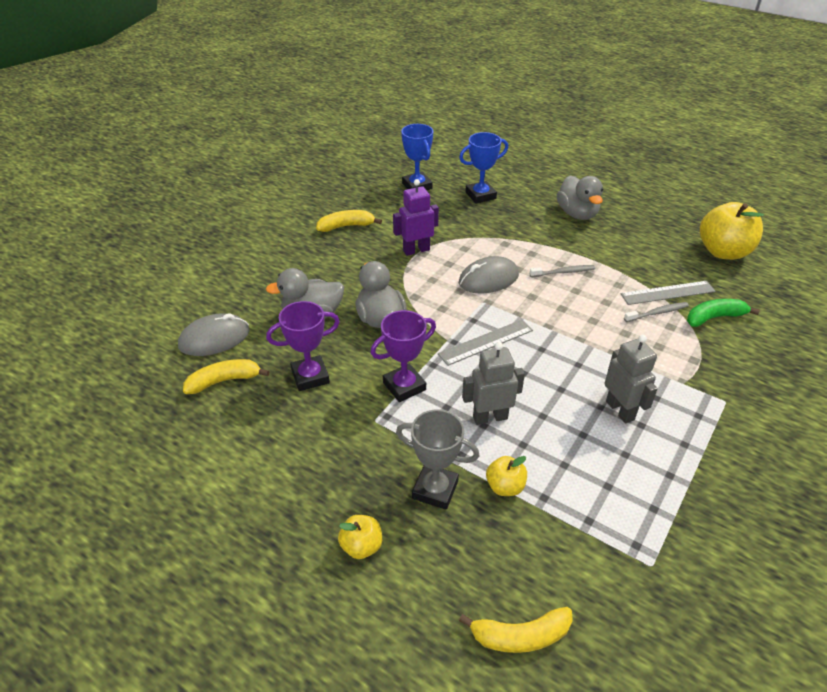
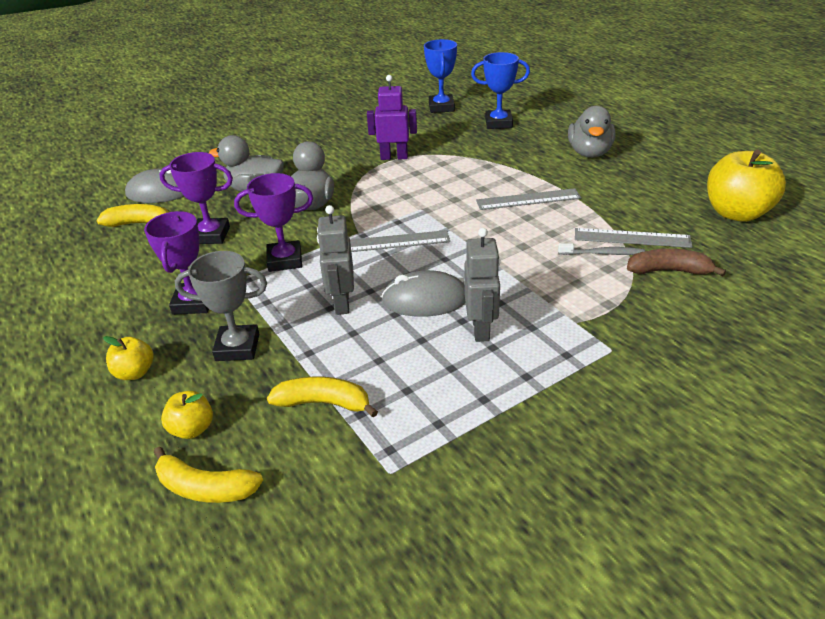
camera: 25 degrees right, 5 degrees down
(346, 226) = (346, 129): yellow banana -> yellow banana (324, 403)
(355, 455) = (194, 303): none -> purple trophy
(435, 489) = (237, 347): grey trophy -> grey trophy turned 45 degrees counterclockwise
(488, 279) = (444, 192): grey mouse -> grey mouse (425, 299)
(490, 417) = (341, 303): grey robot -> grey robot turned 105 degrees counterclockwise
(505, 486) = (304, 362): yellow apple -> yellow apple (192, 429)
(563, 272) = (528, 199): grey toothbrush -> grey ruler
(714, 318) = (669, 271): green banana -> brown banana

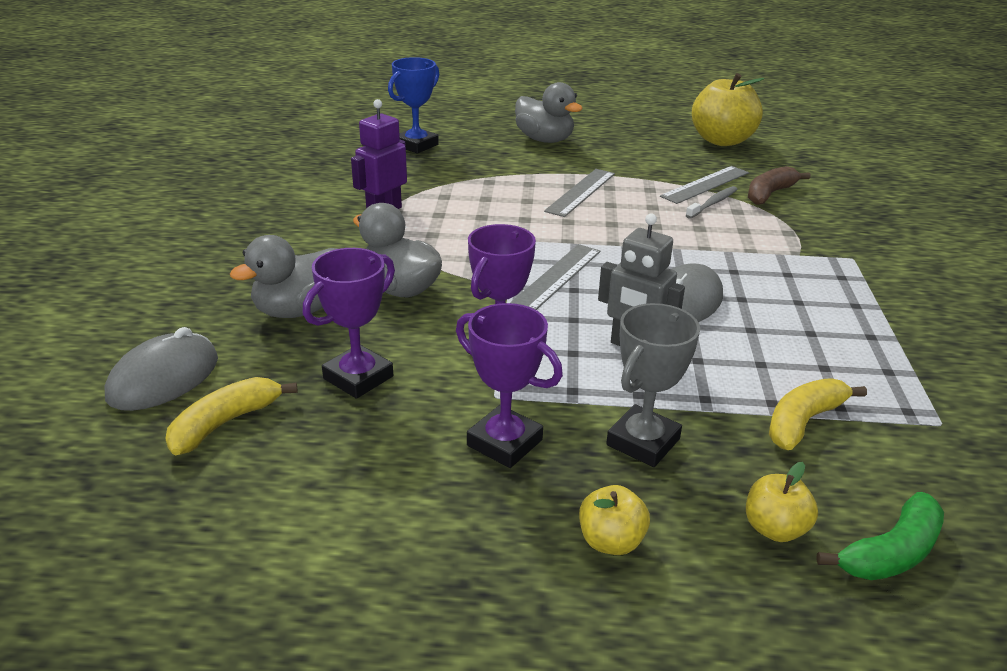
camera: 55 degrees left, 5 degrees down
(205, 488) = (890, 553): yellow banana -> green banana
(441, 107) = (326, 151): blue trophy -> none
(481, 329) = (764, 296): grey robot -> none

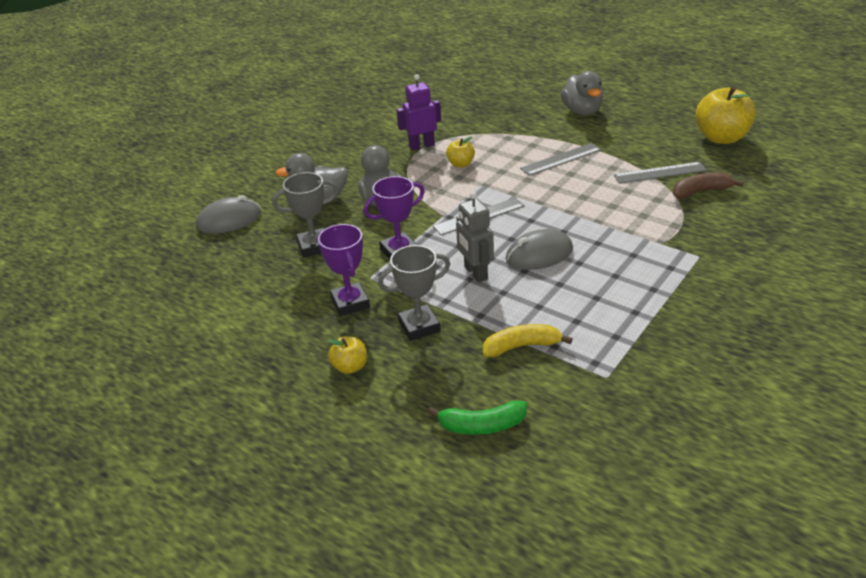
camera: 35 degrees right, 5 degrees up
(225, 423) = (236, 251): yellow banana -> none
(358, 377) = (314, 246): purple trophy -> grey trophy
(416, 145) = (489, 99): blue trophy -> none
(713, 203) = (646, 189): grey toothbrush -> none
(774, 529) = (435, 392): yellow apple -> yellow apple (460, 164)

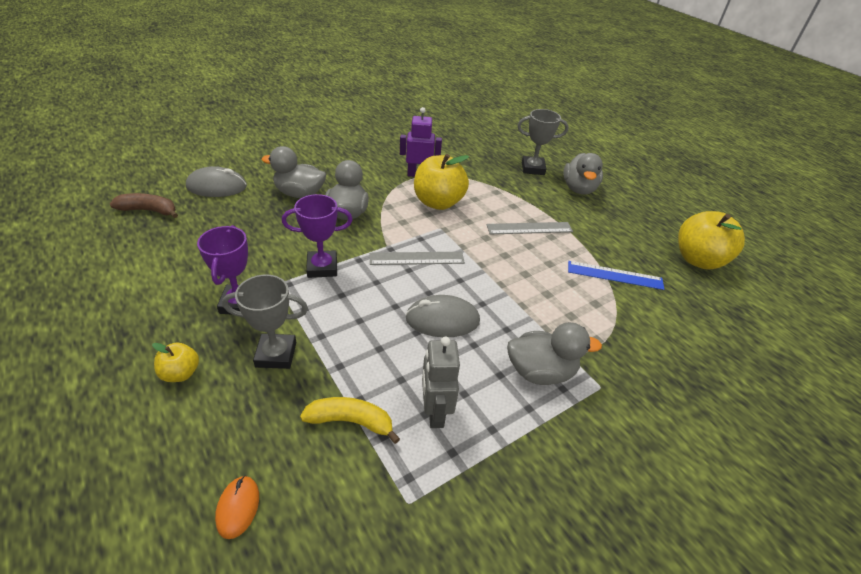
camera: 15 degrees right, 5 degrees up
(314, 246) = (258, 235): grey trophy -> grey trophy (533, 168)
(460, 164) = (438, 202): yellow apple -> yellow apple, size x1.99
(475, 273) = (370, 316): grey robot -> grey robot (435, 412)
(481, 425) = (238, 507): green banana -> orange mouse
(645, 262) = (540, 371): none -> grey duck
(659, 173) = (615, 275): grey ruler -> blue ruler
(701, 191) = (646, 311): brown banana -> brown banana (149, 210)

